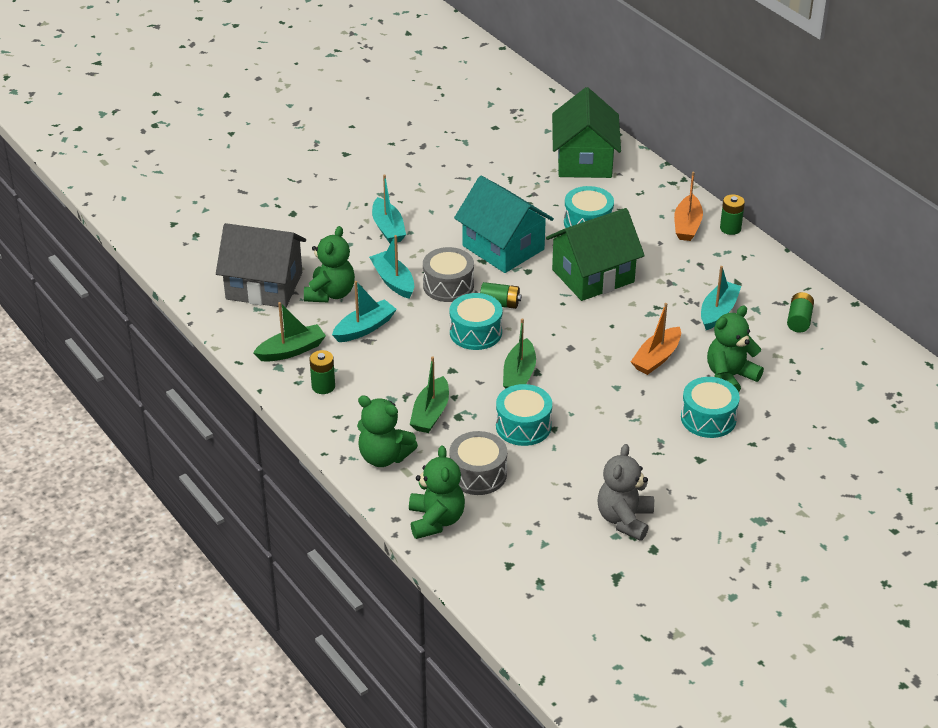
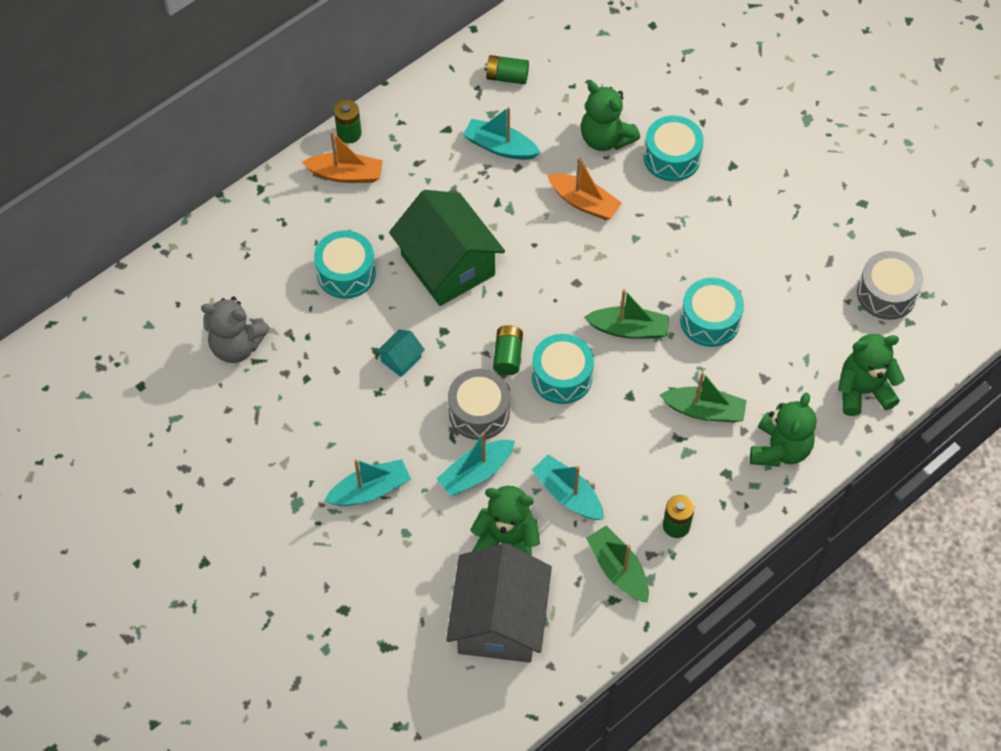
camera: 95 degrees left, 20 degrees up
(478, 474) = (789, 357): grey drum -> grey drum (886, 294)
(503, 247) = (401, 359): turquoise house -> turquoise house, size x0.41
(584, 161) = (216, 281): green house -> none
(624, 519) = (828, 227): grey teddy bear -> grey teddy bear (237, 346)

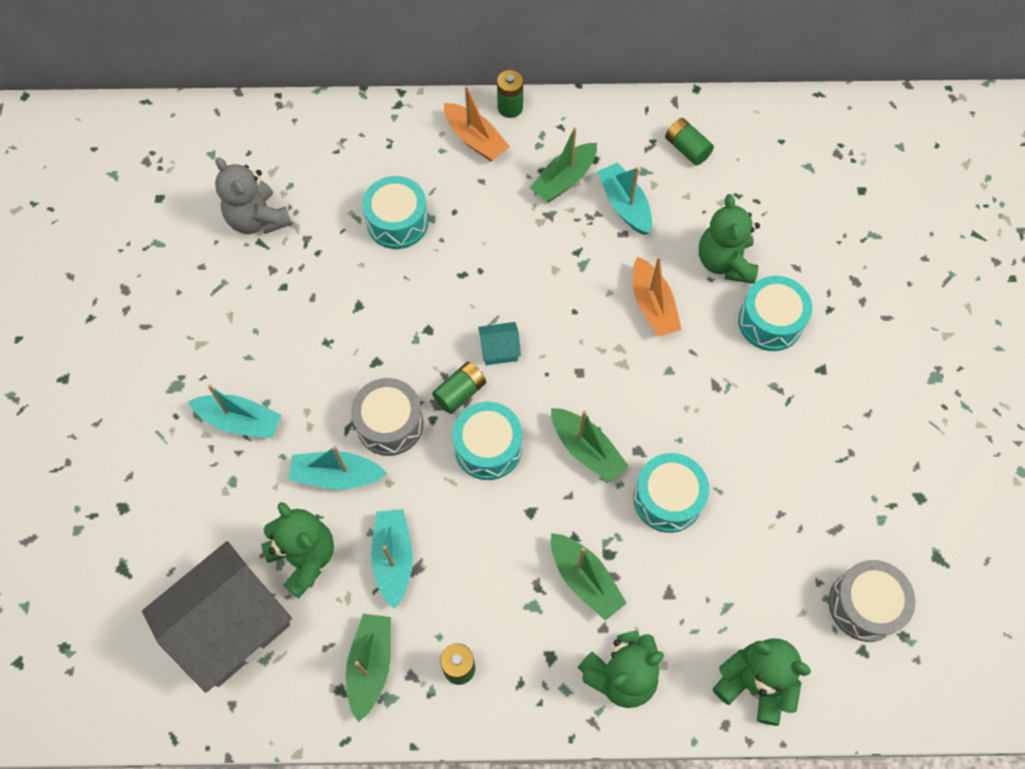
camera: 40 degrees right, 5 degrees up
(401, 359) = (371, 328): turquoise house -> turquoise house (499, 349)
(440, 158) = (564, 179): none -> green boat
(447, 265) = (485, 275): green house -> none

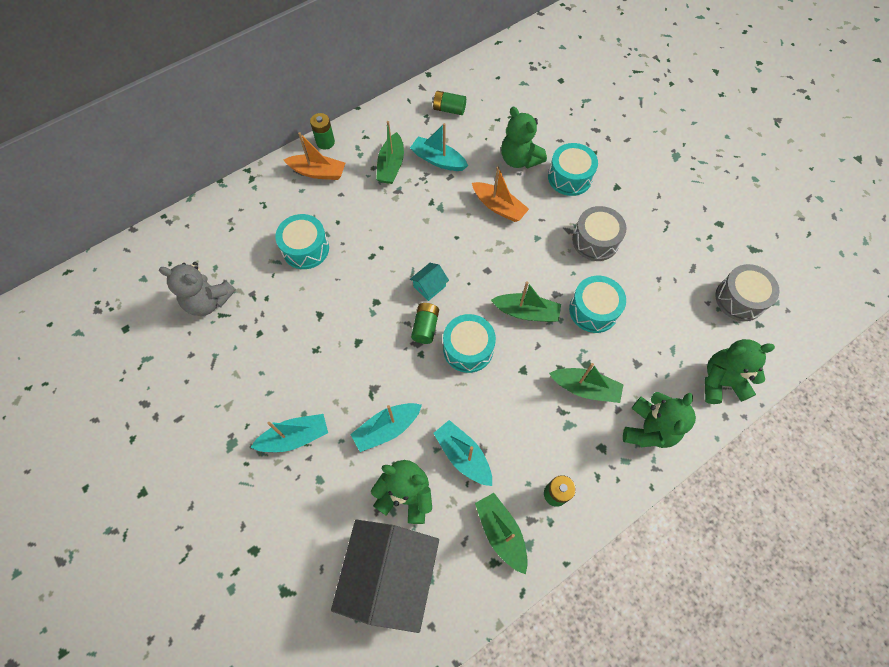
camera: 35 degrees left, 0 degrees up
(390, 424) = (396, 374): grey drum -> grey drum (595, 241)

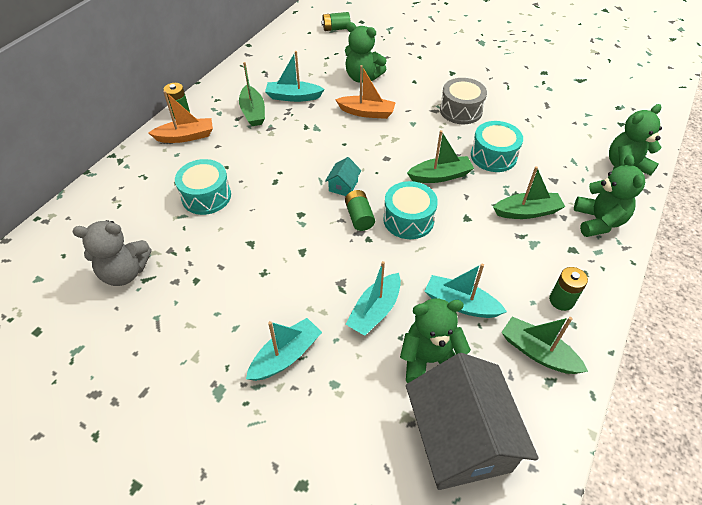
camera: 25 degrees left, 15 degrees down
(449, 109) = (281, 62): green battery -> green battery (336, 29)
(570, 177) = (411, 77): turquoise drum -> none
(740, 299) = (595, 112): grey drum -> none

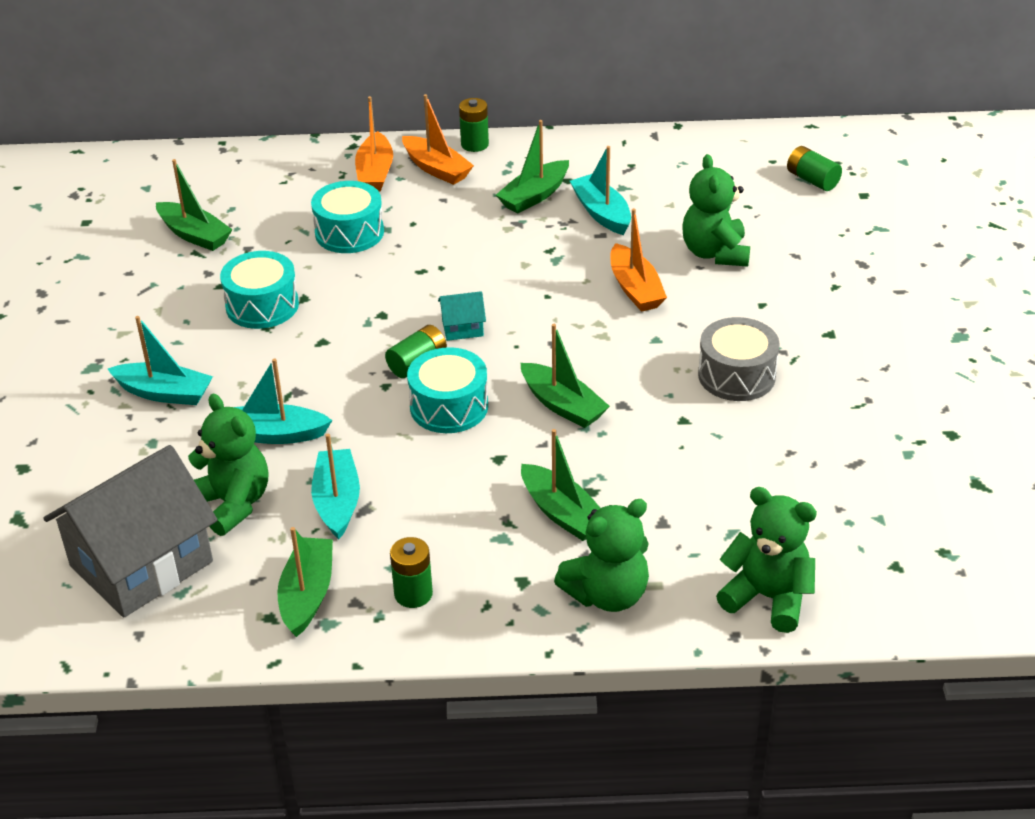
camera: 60 degrees right, 10 degrees down
(125, 272) = (194, 235): grey teddy bear -> green boat
(159, 162) = (375, 172): none -> orange boat
(493, 156) = (658, 443): turquoise drum -> turquoise drum (262, 305)

